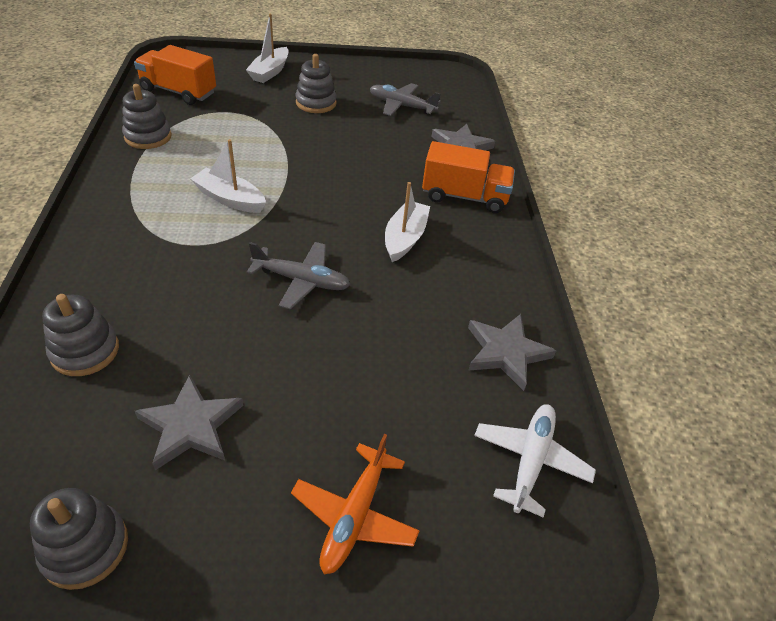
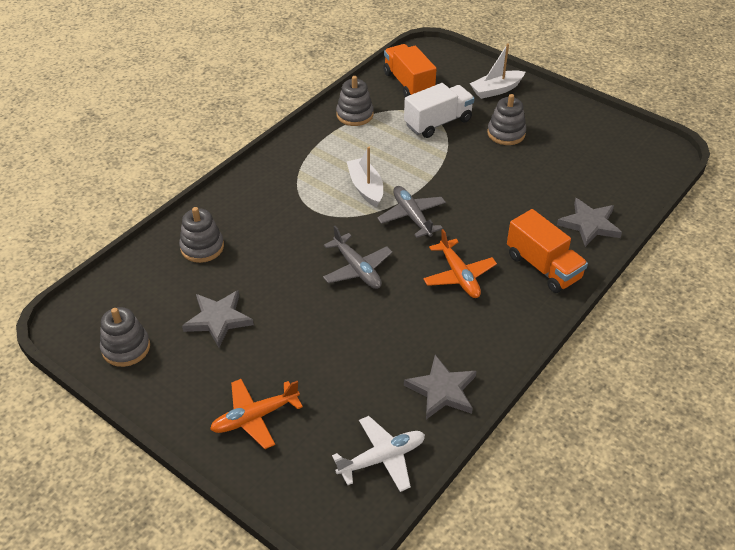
camera: 45 degrees right, 0 degrees up
(243, 115) = (438, 123): none -> white truck
(401, 106) = (578, 165): grey plane -> grey plane (412, 216)
(405, 238) = (459, 275): white boat -> orange plane

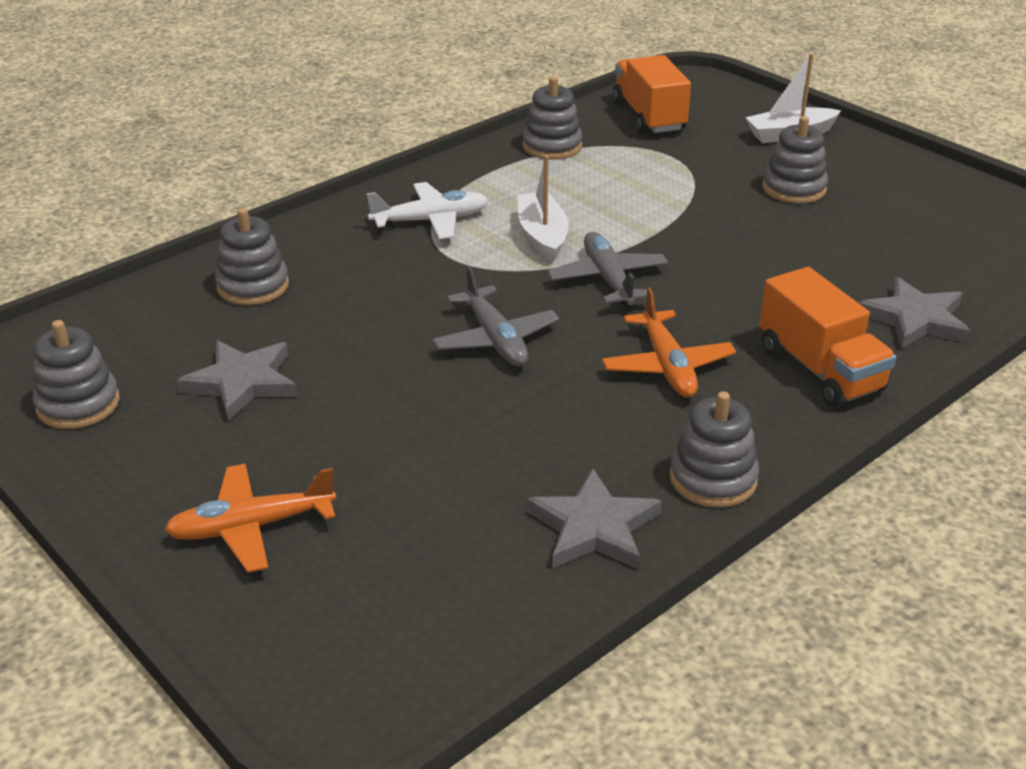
camera: 10 degrees right, 10 degrees down
(382, 458) = (455, 618): white plane -> white plane (431, 220)
(438, 123) = (684, 166): white truck -> none
(499, 349) = (713, 479): none -> grey stacking toy

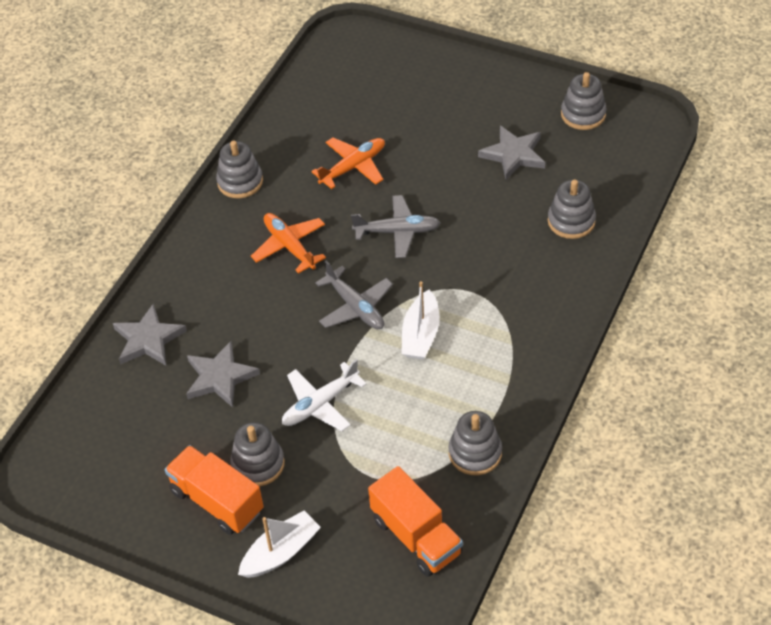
camera: 160 degrees right, 15 degrees up
(251, 527) = (440, 87): orange plane -> orange plane (353, 167)
(431, 220) = (507, 323): white plane -> white plane (320, 404)
(495, 339) = (397, 232): grey plane -> grey plane turned 135 degrees clockwise
(542, 236) = (421, 334): white boat -> white boat turned 45 degrees clockwise
(594, 527) = (287, 138): grey star -> grey star (220, 377)
(819, 369) = (201, 275): orange truck -> orange truck (217, 501)

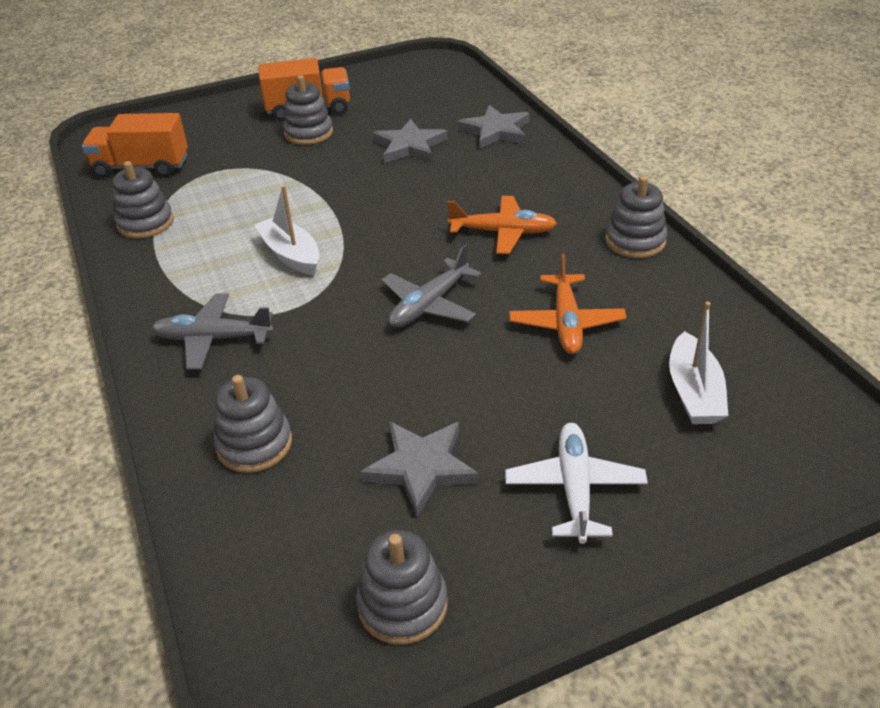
camera: 130 degrees right, 10 degrees down
(281, 552) = (231, 117): white boat -> white boat (693, 392)
(320, 404) = (311, 176): white plane -> white plane (574, 488)
(355, 307) = (376, 235): grey plane -> grey plane (213, 339)

